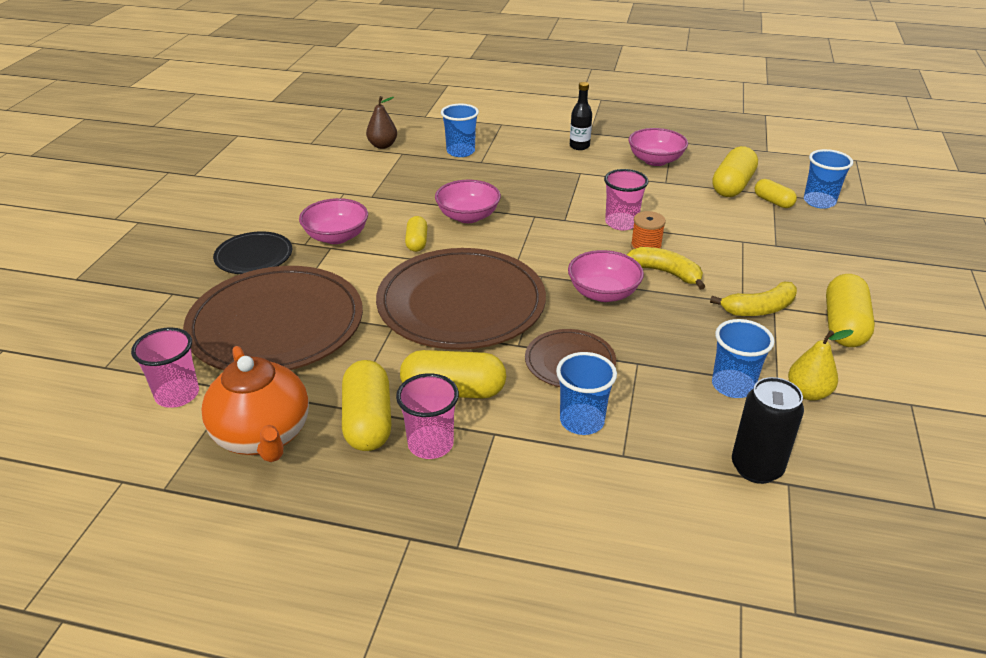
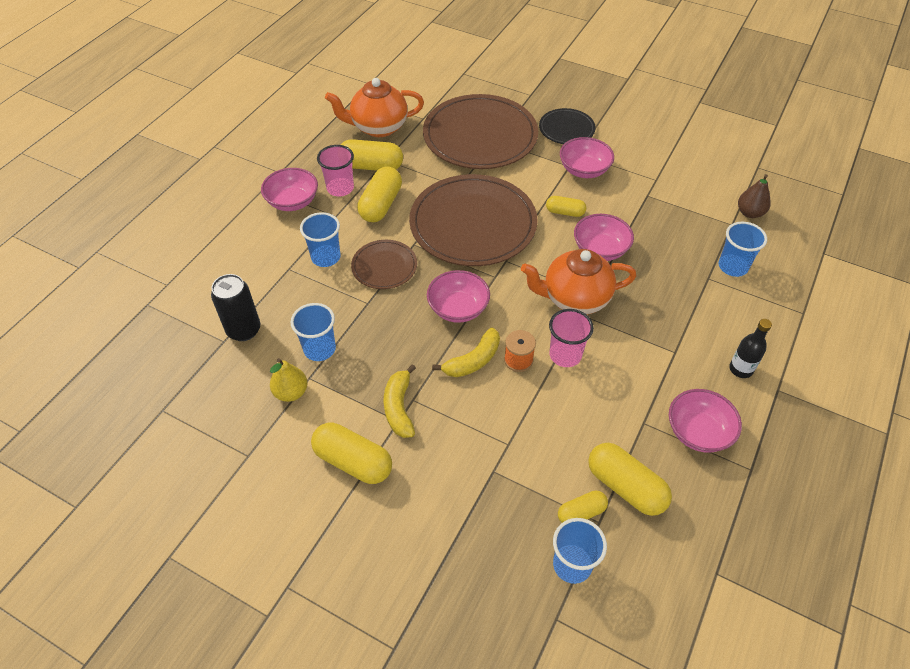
camera: 105 degrees right, 15 degrees up
(177, 395) = (427, 98): pink cup -> none
(480, 495) = (292, 201): none -> pink bowl
(546, 224) = (574, 299): none -> orange teapot

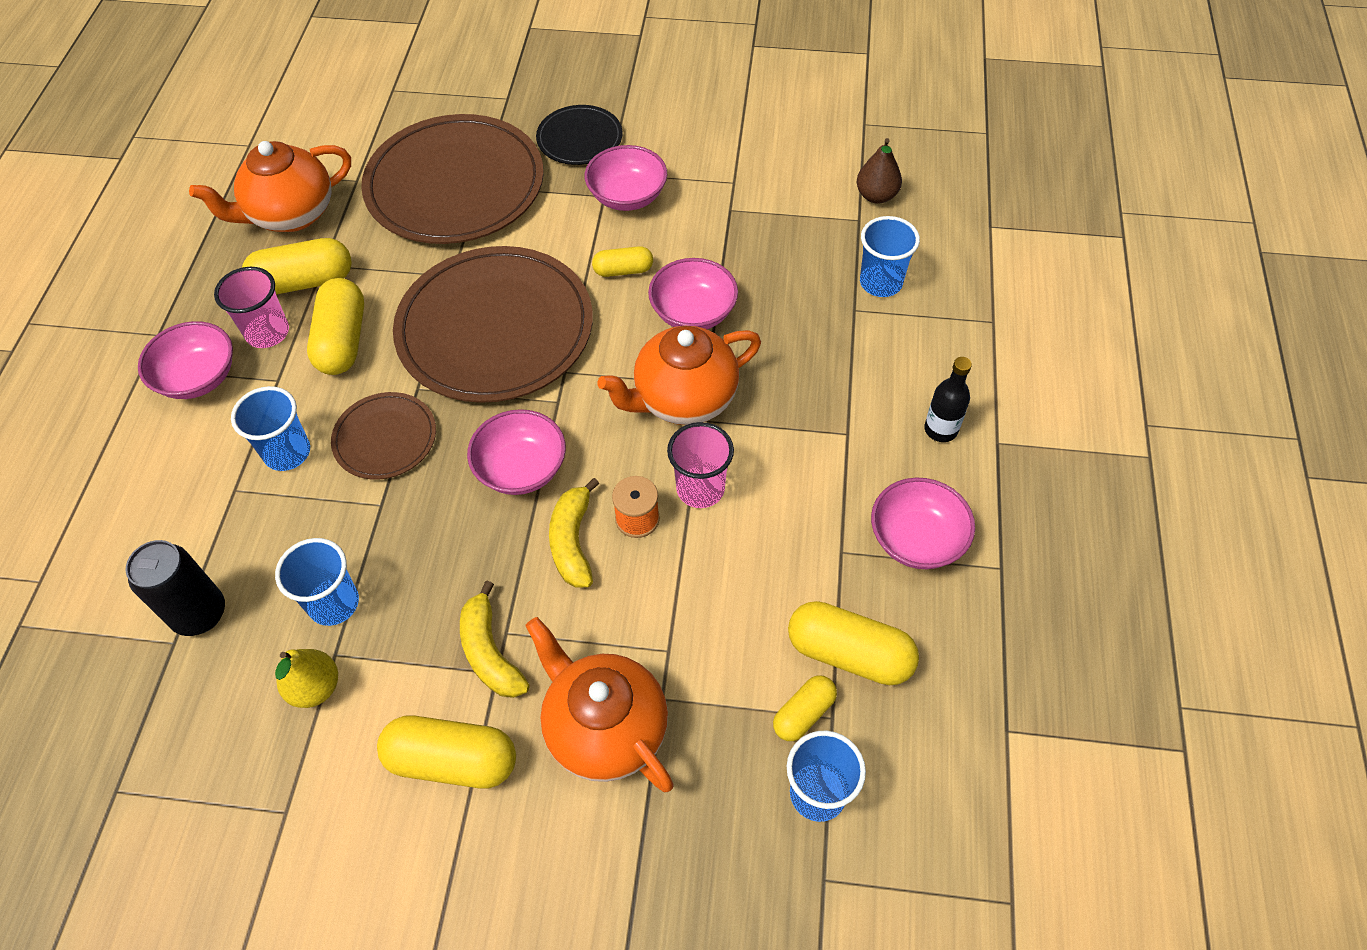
camera: 20 degrees left, 5 degrees up
(451, 476) = (605, 729): none -> orange teapot
(473, 360) = (573, 542): yellow banana -> yellow banana turned 150 degrees clockwise

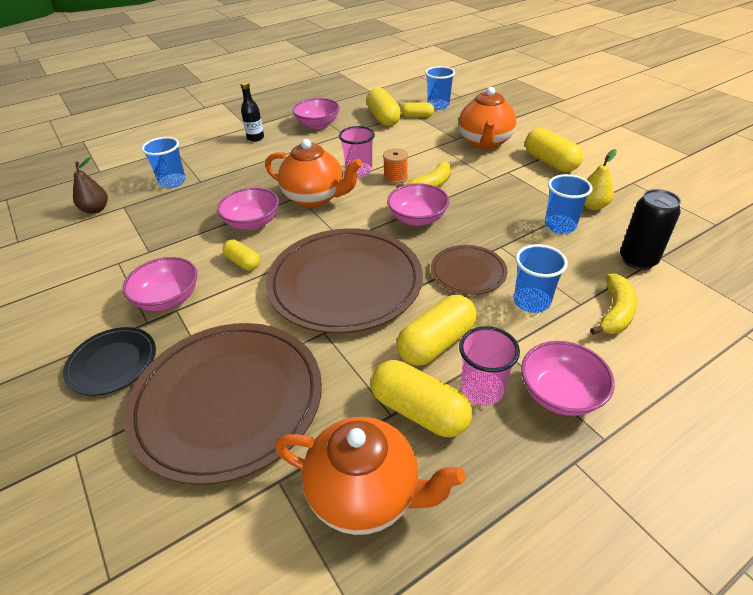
camera: 130 degrees left, 15 degrees down
(490, 652) = (504, 177): yellow banana -> yellow banana (615, 312)

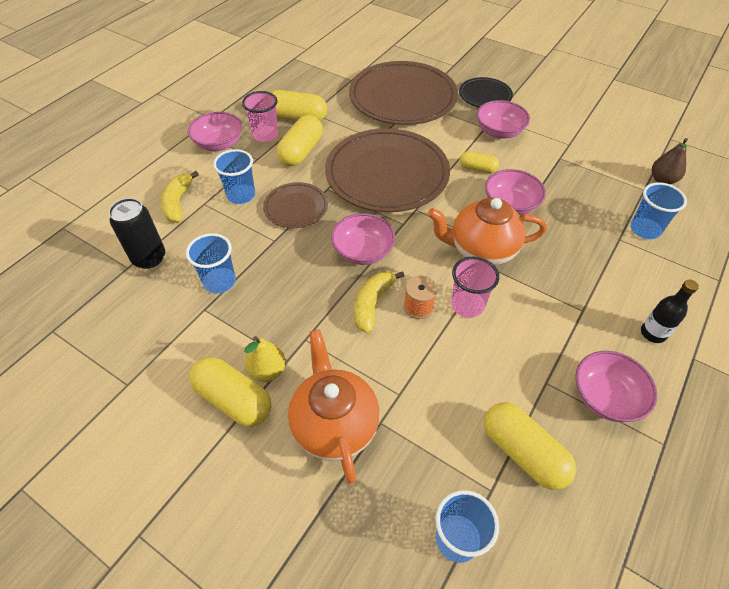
camera: 155 degrees right, 10 degrees up
(366, 494) = (309, 85): orange teapot -> none
(417, 116) = (472, 478): yellow capsule -> none
(592, 206) = (183, 322): yellow pear -> yellow pear (267, 371)

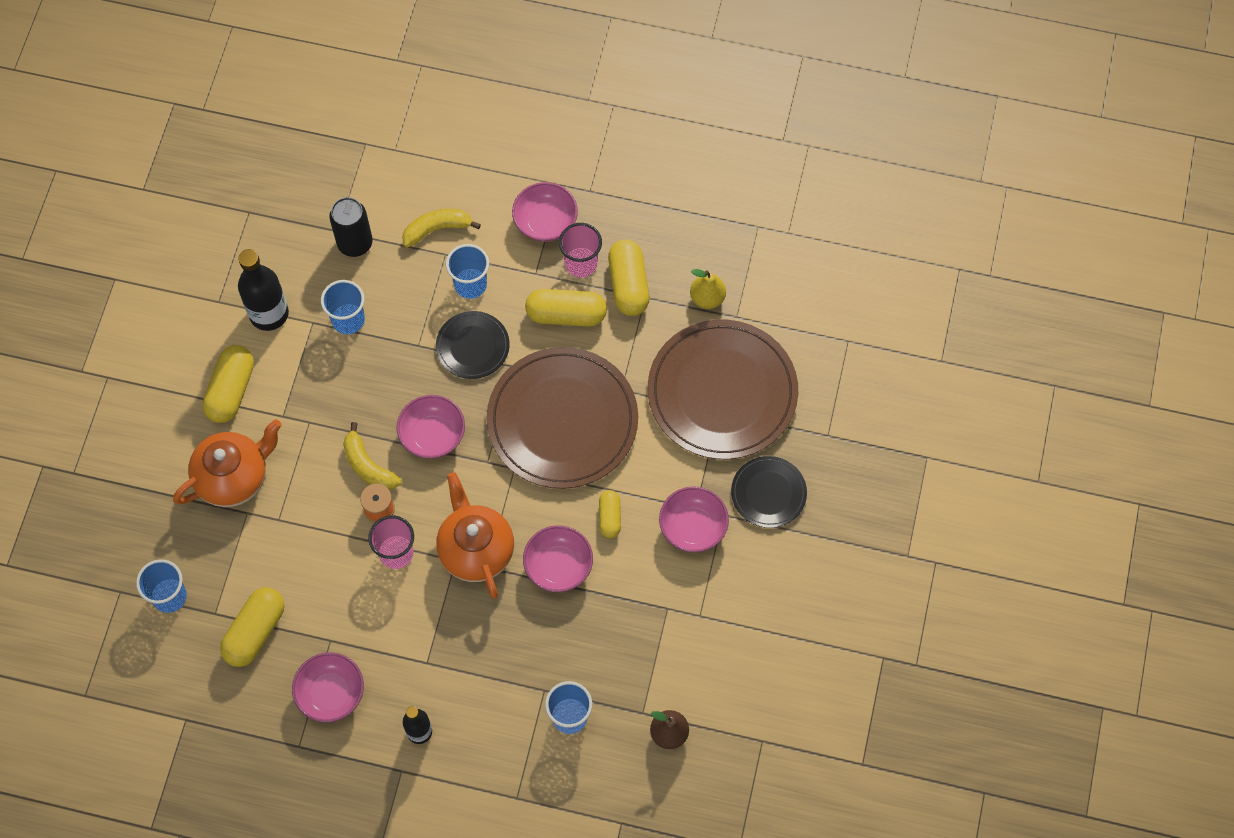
camera: 70 degrees right, 15 degrees up
(171, 342) = (269, 314): none -> black bottle
(267, 371) = (266, 405): yellow pear -> yellow pear (707, 298)
(296, 207) = (472, 346): brown plate -> black plate
(372, 304) = (368, 466): yellow banana -> yellow banana turned 135 degrees counterclockwise

